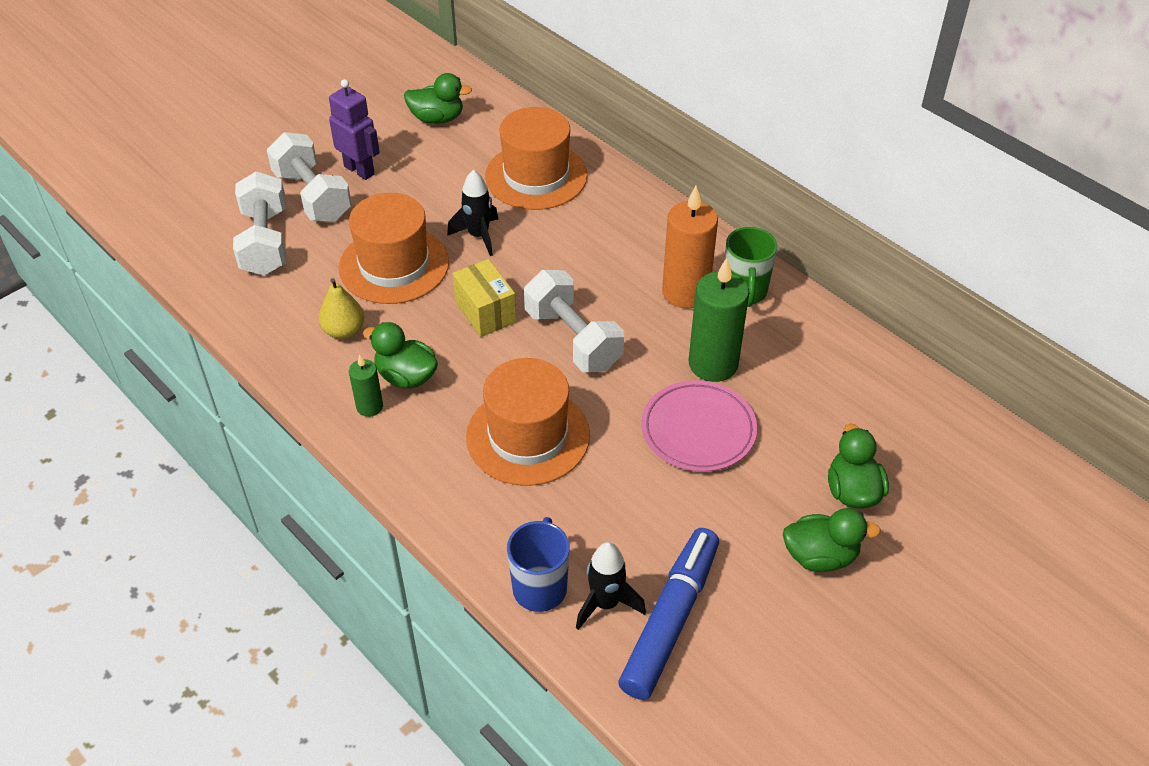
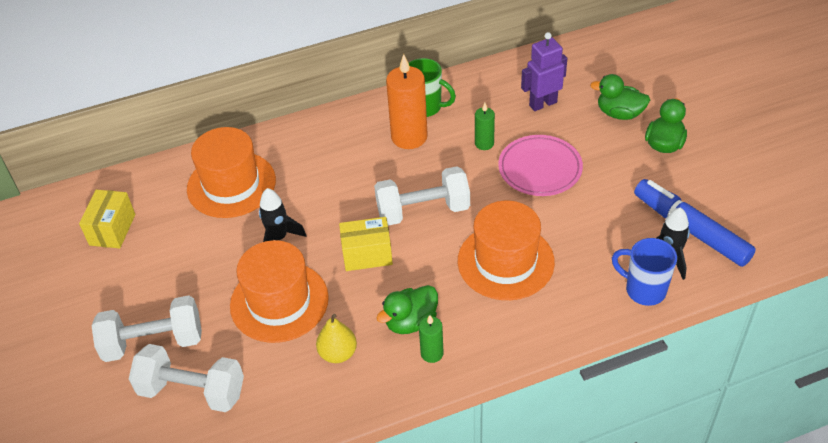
camera: 65 degrees left, 0 degrees up
(359, 170) = (142, 300): purple robot -> purple robot (542, 104)
(437, 118) = (112, 230): green duck -> yellow box
(713, 364) = (484, 143): green candle -> green candle, size x0.52

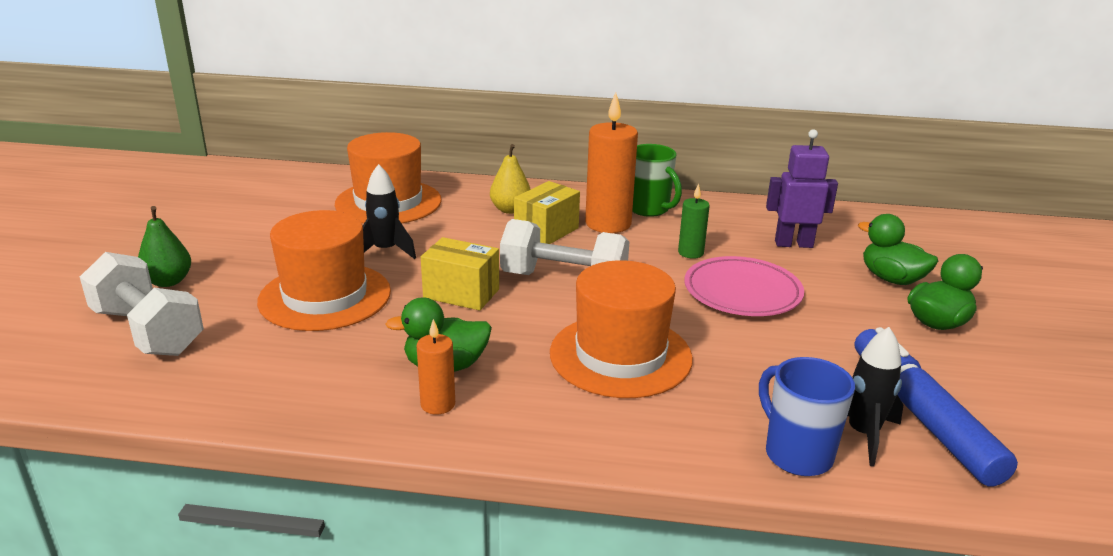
camera: 25 degrees right, 20 degrees down
(112, 230) = (245, 197): yellow box -> yellow box (546, 231)
(153, 342) = (168, 281): white dumbbell -> green pear
(338, 353) = (331, 361): yellow pear -> yellow pear (510, 210)
(432, 353) = (438, 404): green candle -> orange candle

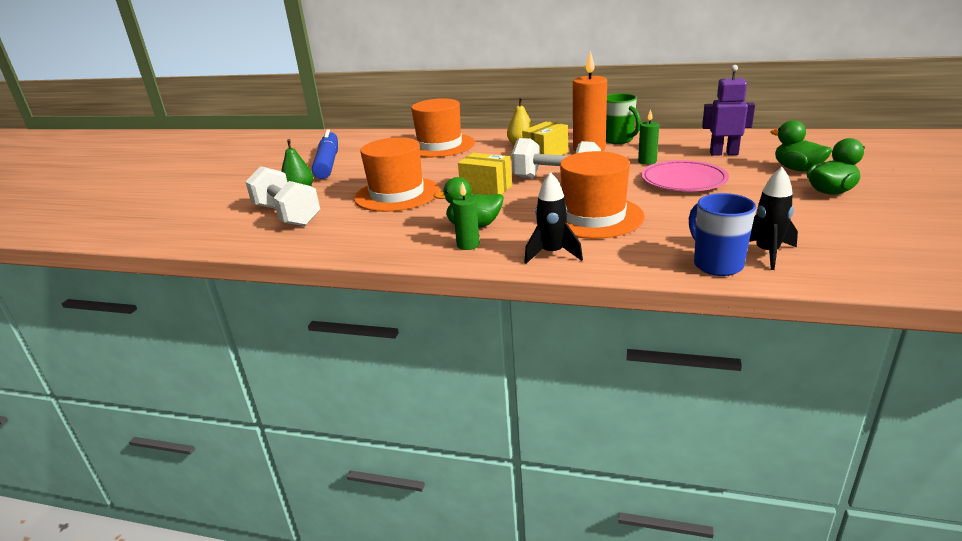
camera: 10 degrees right, 0 degrees up
(385, 251) = (437, 170): black rocket -> black rocket (552, 254)
(438, 404) = (468, 245): orange candle -> green candle
(922, 417) = (813, 243): blue marker -> blue marker (328, 163)

